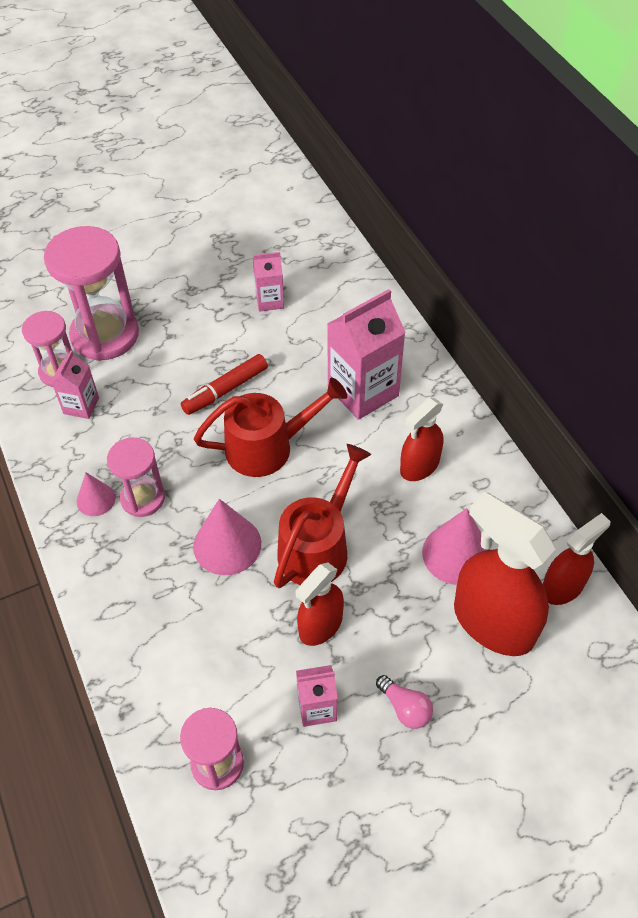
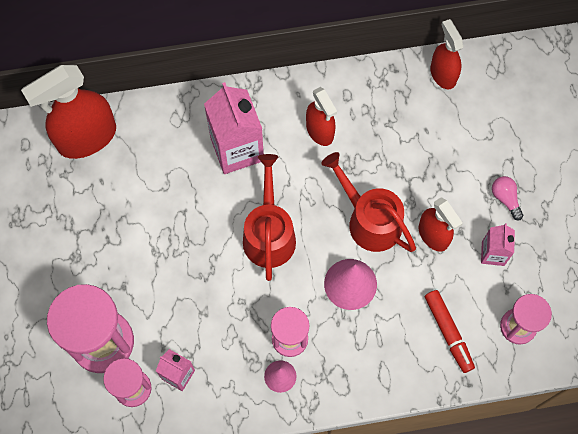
camera: 75 degrees left, 15 degrees up
(225, 390) = (200, 253): red marker -> red marker (448, 332)
(270, 301) = (113, 195): pink carton -> none
(405, 708) = (505, 199): pink light bulb -> pink light bulb turned 90 degrees counterclockwise
(456, 554) = (400, 130): pink cone -> none
(493, 623) = (458, 126): red spray bottle -> red spray bottle (87, 138)

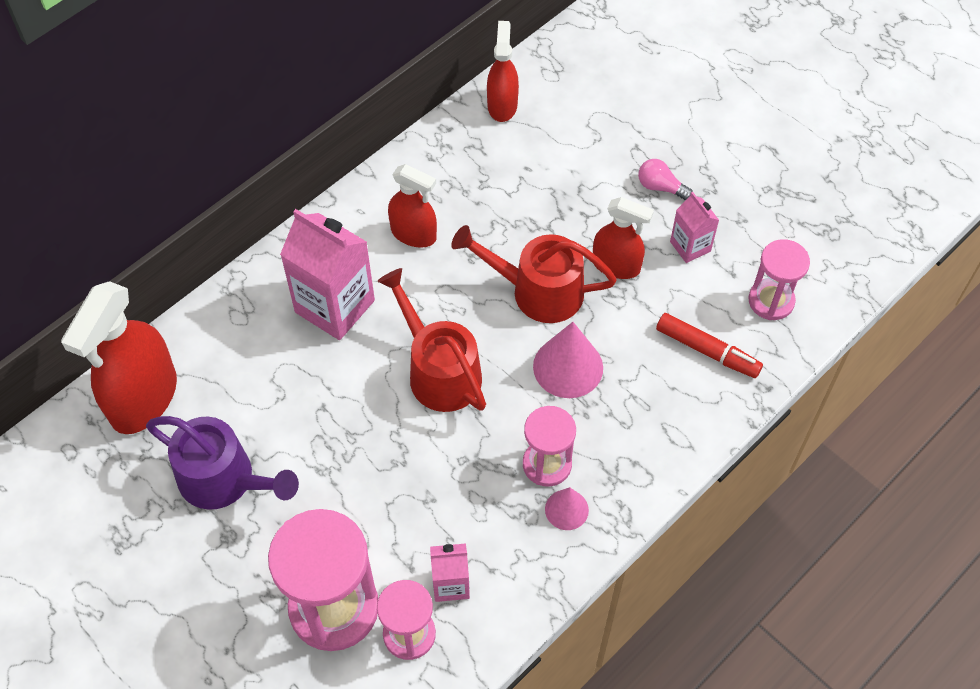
camera: 35 degrees left, 10 degrees down
(97, 220) = (224, 479): none -> purple watering can
(443, 74) = (502, 105): red spray bottle -> red spray bottle turned 60 degrees clockwise

